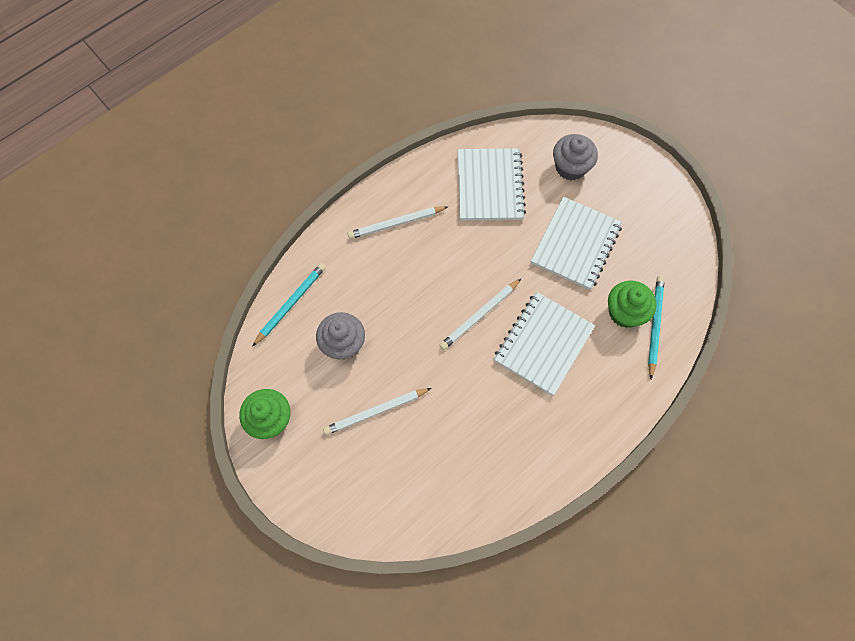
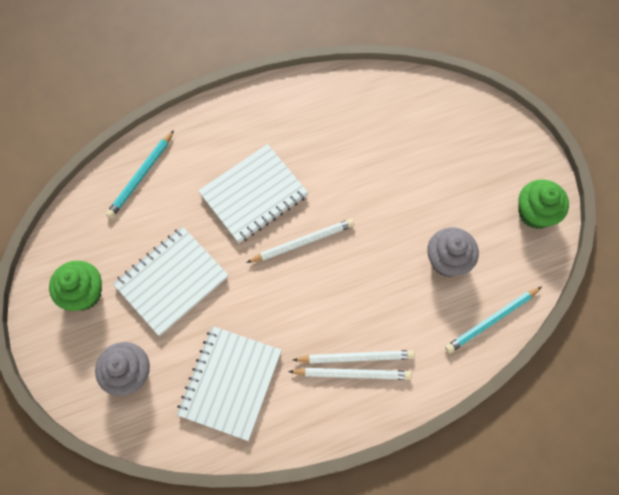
camera: 160 degrees left, 0 degrees up
(376, 411) = (434, 188): white pencil -> white pencil (356, 357)
(625, 312) = (161, 197): green cupcake -> green cupcake (84, 293)

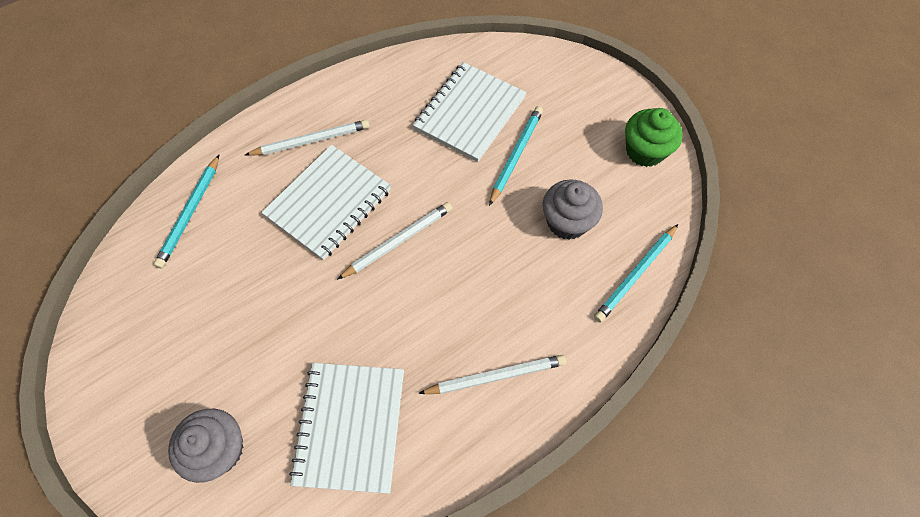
camera: 15 degrees left, 5 degrees down
(84, 293) = (143, 365): green cupcake -> none
(172, 281) = (251, 323): white notebook -> white notebook (470, 113)
(356, 357) = (494, 356): white pencil -> white pencil (311, 141)
(421, 190) = (516, 155): none -> turquoise pencil

